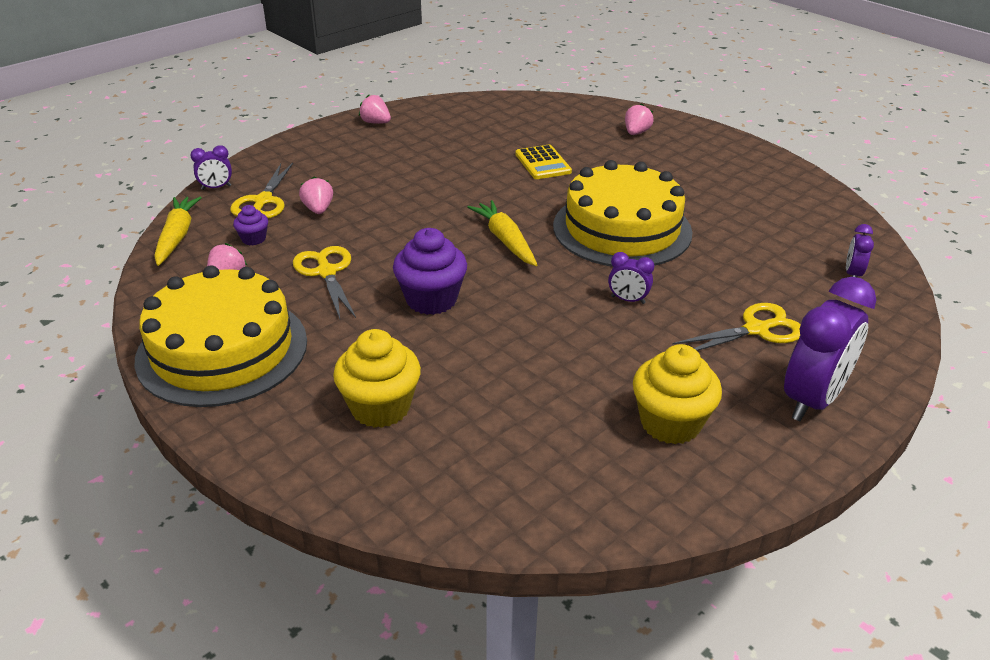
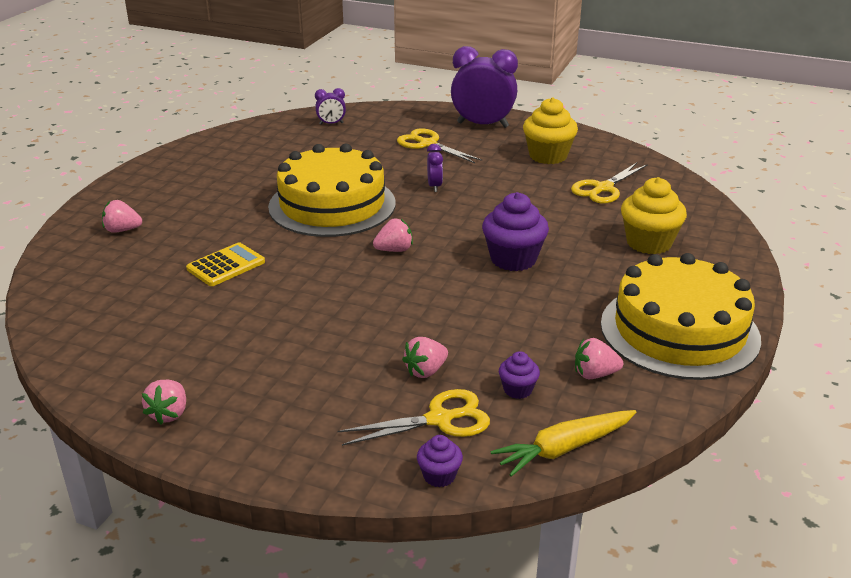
camera: 115 degrees left, 5 degrees down
(216, 187) = (439, 476): purple clock -> purple cupcake
(326, 272) = (528, 322): yellow scissors -> yellow scissors (603, 188)
(505, 240) = (394, 250): yellow carrot -> pink strawberry

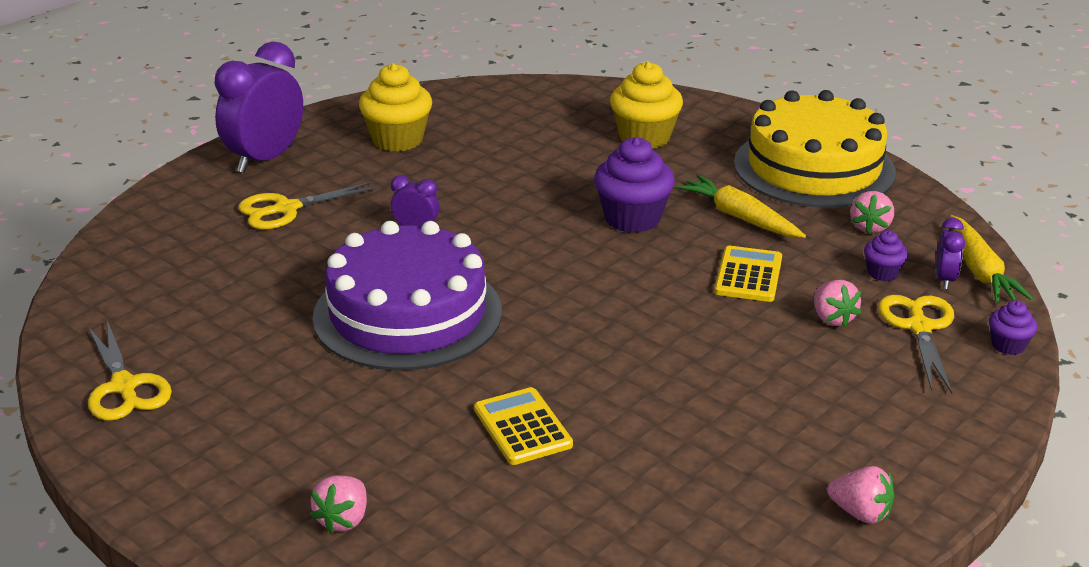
camera: 70 degrees left, 0 degrees up
(331, 124) = (135, 271): purple clock -> purple clock (945, 279)
(332, 205) = (408, 314): yellow cake -> purple cake
(394, 250) = (563, 289): pink strawberry -> none
(466, 322) = (748, 275): none -> yellow calculator
(555, 305) = (740, 217): none -> yellow carrot
(603, 188) = (508, 129): yellow scissors -> yellow scissors (124, 386)

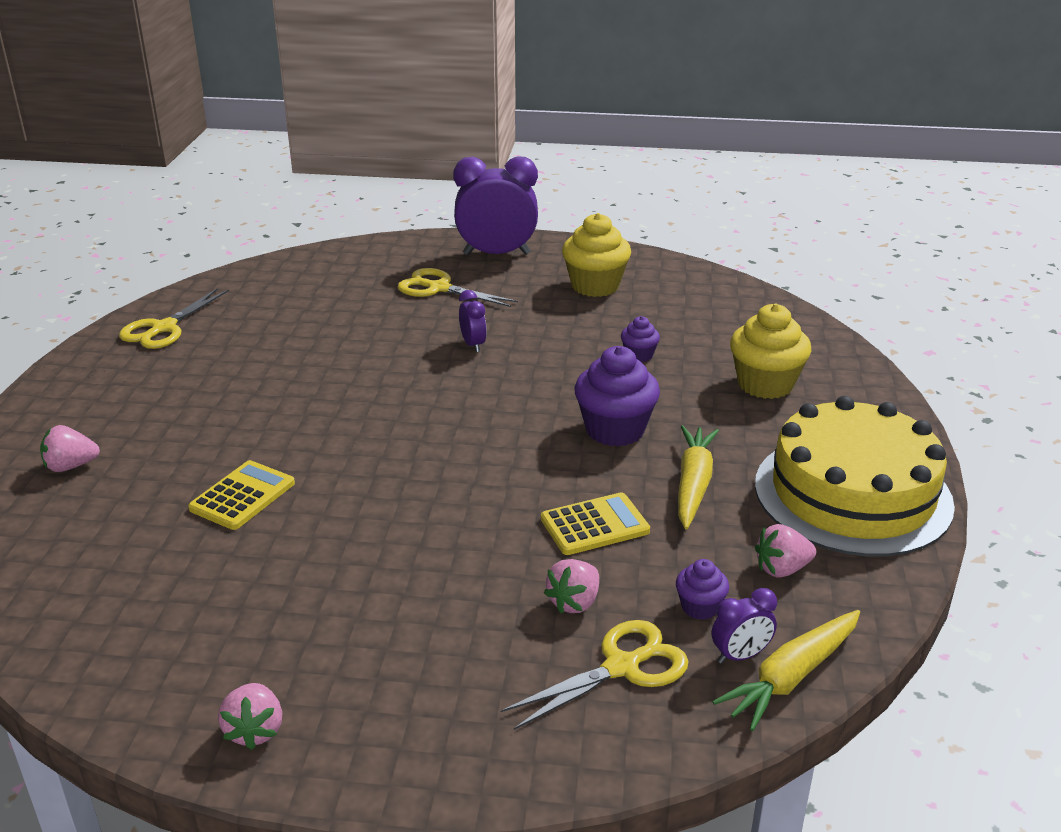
camera: 55 degrees right, 0 degrees up
(408, 314) = (350, 388): purple cake -> none
(1008, 345) = (656, 747): purple cupcake -> purple cupcake (639, 355)

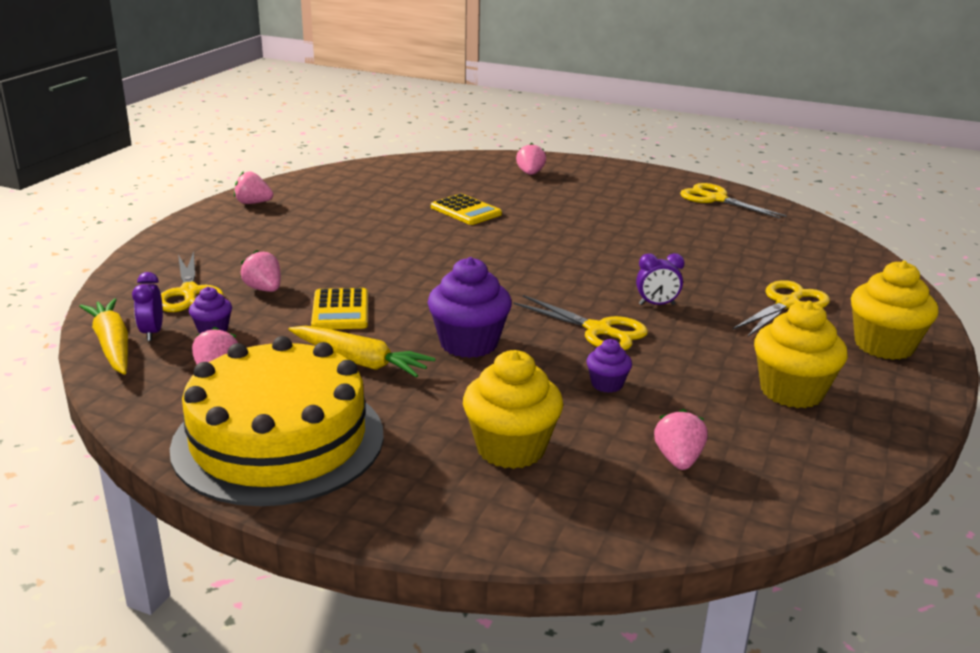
camera: 105 degrees right, 5 degrees down
(496, 254) = (884, 345): purple clock -> yellow cupcake
(544, 368) = (598, 330): none -> yellow scissors
(722, 321) = (678, 459): none -> pink strawberry

